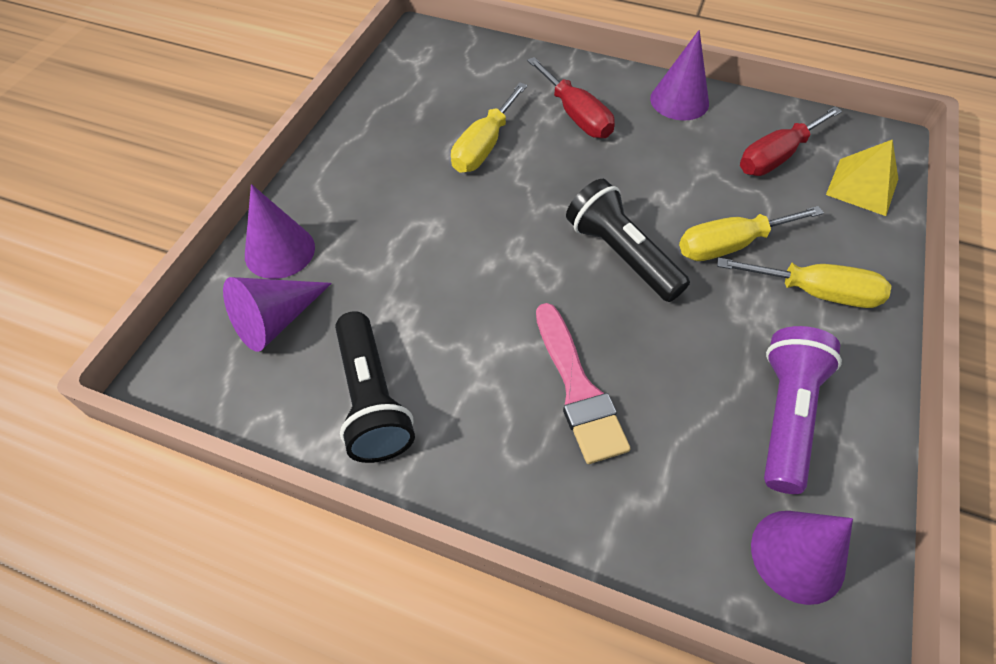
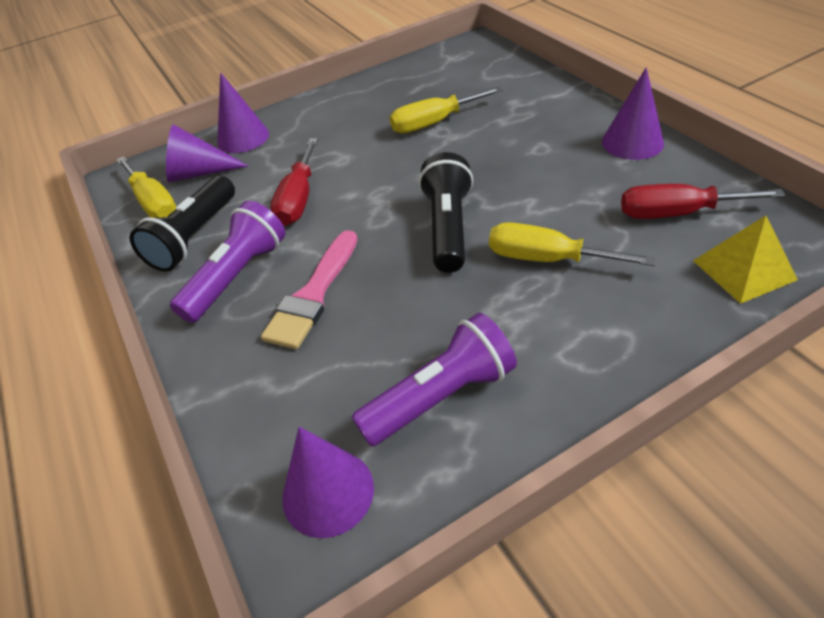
camera: 45 degrees right, 10 degrees down
(477, 415) = (237, 276): none -> purple flashlight
(576, 115) = (528, 125): red screwdriver -> red screwdriver (299, 199)
(815, 292) = (583, 327): yellow screwdriver -> yellow screwdriver (154, 203)

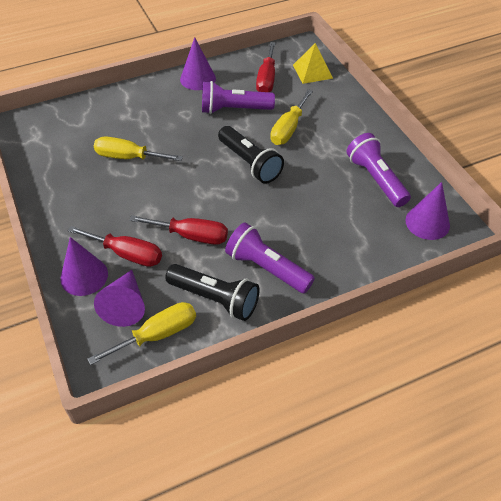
camera: 90 degrees left, 5 degrees up
(272, 158) = (127, 254): none -> red screwdriver
(313, 295) = (294, 227): pink brush -> none
(434, 123) = (128, 157): yellow screwdriver -> yellow screwdriver turned 120 degrees clockwise
(448, 228) = (250, 163): black flashlight -> black flashlight turned 135 degrees counterclockwise
(572, 191) = (234, 109): none -> purple flashlight

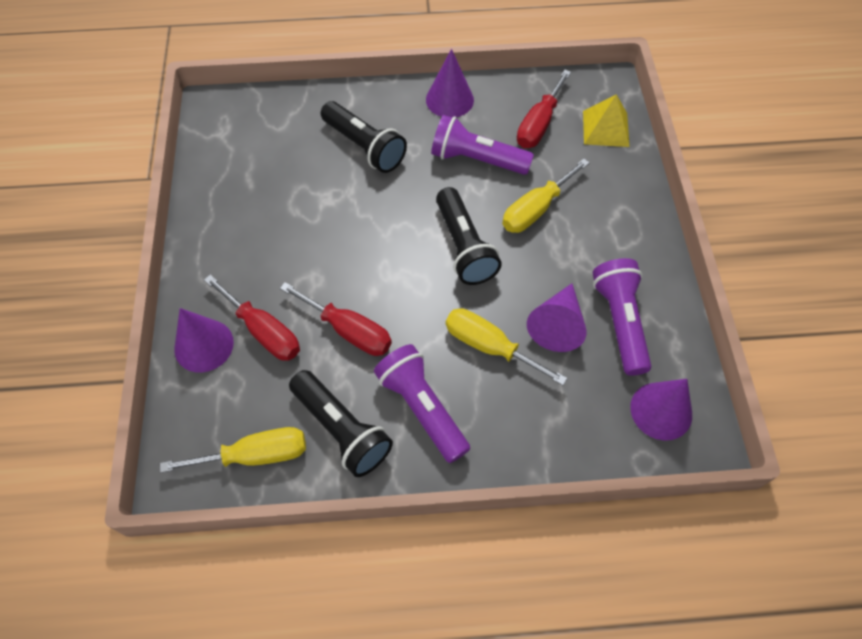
camera: 20 degrees right, 10 degrees up
(125, 305) = (235, 401): purple cone -> purple cone (557, 325)
(128, 157) = (318, 193): yellow screwdriver -> yellow screwdriver (489, 346)
(149, 121) = (364, 147): none -> black flashlight

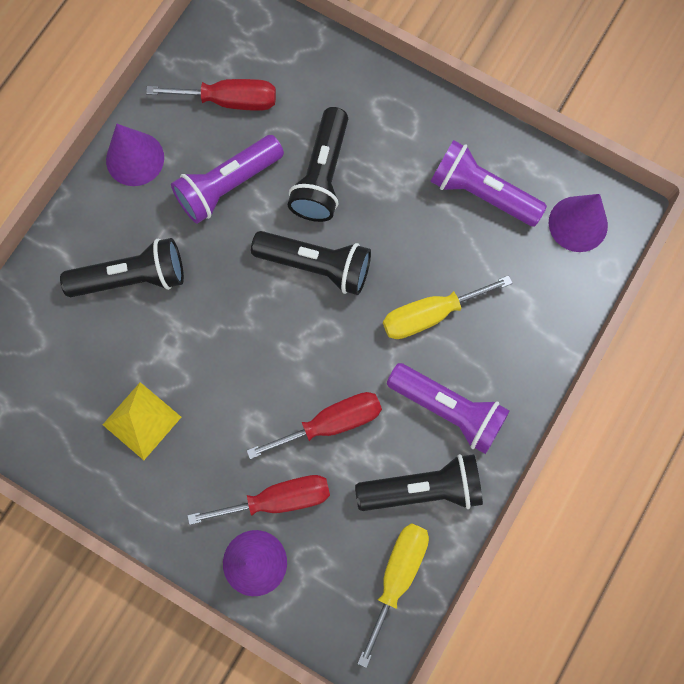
camera: 55 degrees left, 15 degrees up
(422, 408) = (448, 409): purple flashlight -> purple flashlight turned 150 degrees counterclockwise
(535, 209) = (322, 175): yellow screwdriver -> black flashlight
(539, 124) = (229, 101): red screwdriver -> red screwdriver turned 60 degrees counterclockwise
(557, 325) = (449, 245): purple cone -> none
(606, 128) = (280, 47): yellow pyramid -> yellow pyramid (142, 420)

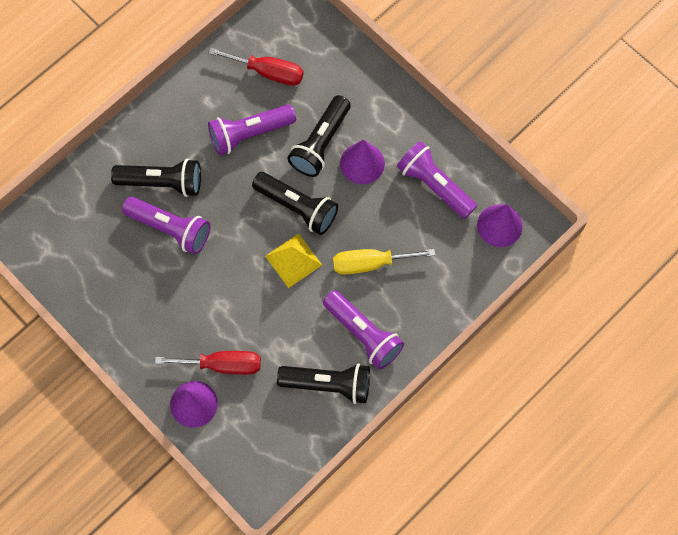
camera: 15 degrees right, 5 degrees down
(135, 158) = (187, 97): purple cone -> purple cone (362, 163)
(142, 420) = (141, 285): yellow pyramid -> yellow pyramid (293, 260)
(159, 335) = (170, 228): none -> purple flashlight
(331, 423) = (276, 321): red screwdriver -> none
(397, 576) = (292, 440): yellow screwdriver -> none

